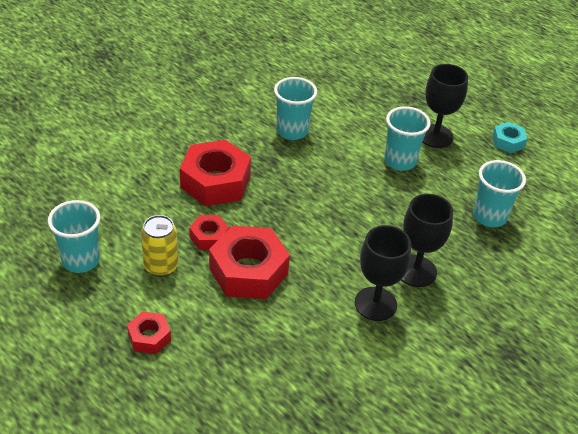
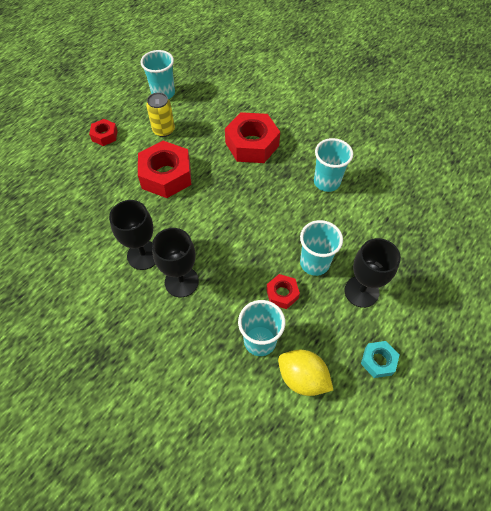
camera: 85 degrees right, 15 degrees up
(209, 237) = (195, 150): red nut -> red nut (282, 294)
(527, 193) = (302, 378): none -> yellow lemon

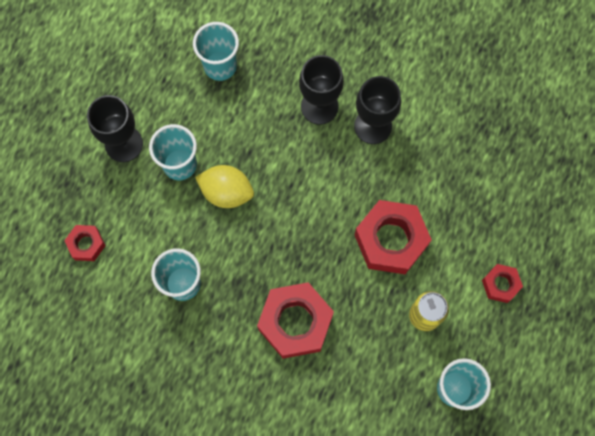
camera: 165 degrees right, 15 degrees up
(282, 294) = (208, 120): red nut -> red nut (86, 244)
(302, 378) = (171, 42): yellow lemon -> yellow lemon (226, 192)
(378, 361) = (100, 75): turquoise nut -> none

